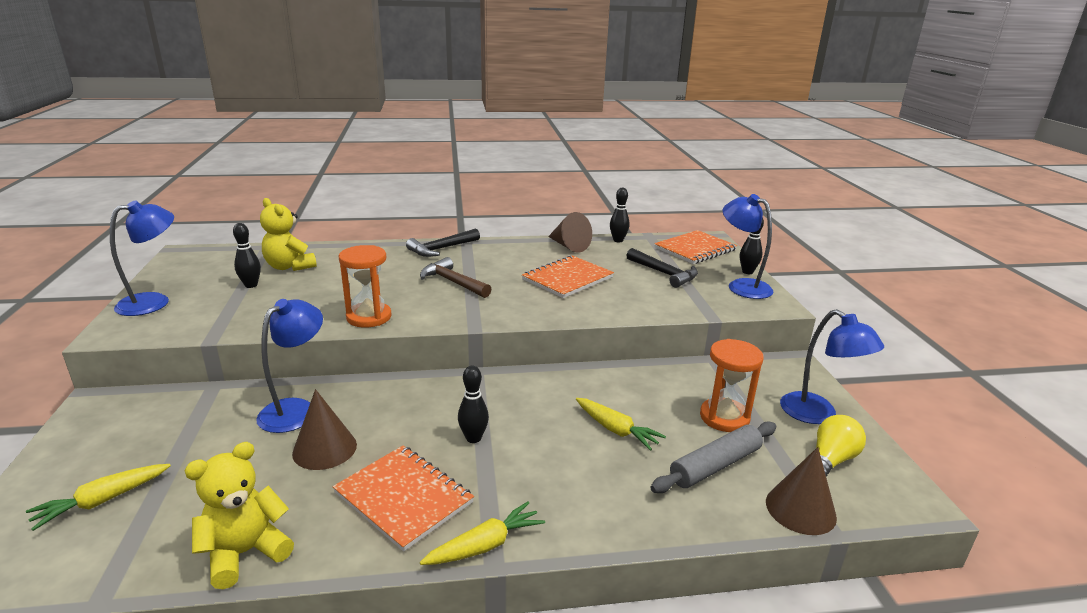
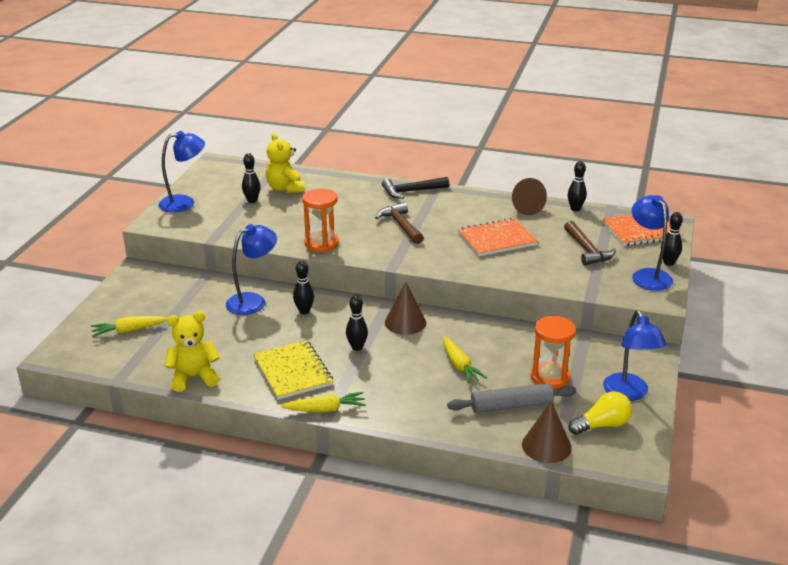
camera: 25 degrees right, 5 degrees up
(324, 449) = (260, 331): brown cone -> brown cone (405, 322)
(375, 407) = (304, 311): none -> black bowling pin
(404, 497) = (293, 371): orange notebook -> yellow notebook
(664, 273) = (587, 250): black hammer -> brown hammer

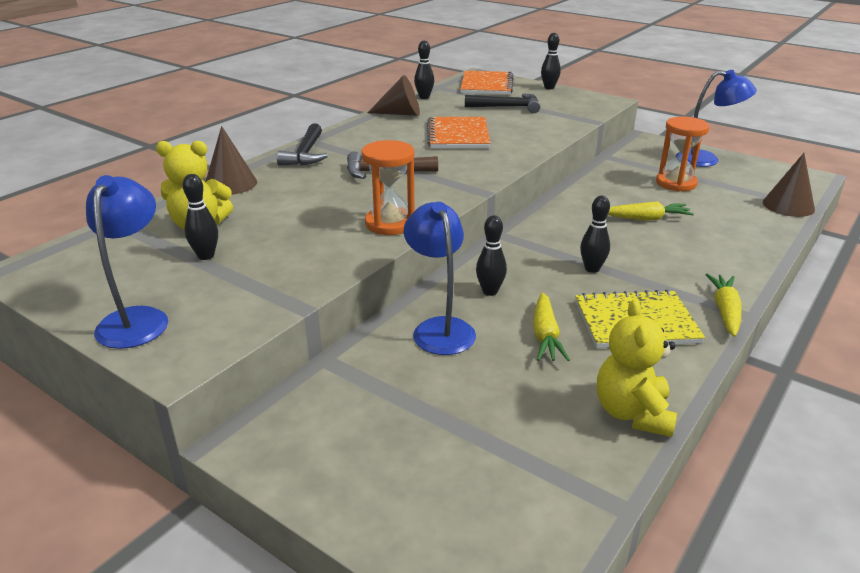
camera: 70 degrees left, 0 degrees up
(128, 331) = (462, 477): yellow carrot -> yellow carrot (545, 336)
(405, 322) = (549, 231): brown cone -> brown cone (230, 184)
(511, 406) = (722, 208): grey rolling pin -> none
(587, 250) = (507, 107): brown hammer -> black hammer
(602, 425) = (754, 178): yellow light bulb -> none
(648, 275) = (566, 97): blue lamp -> none

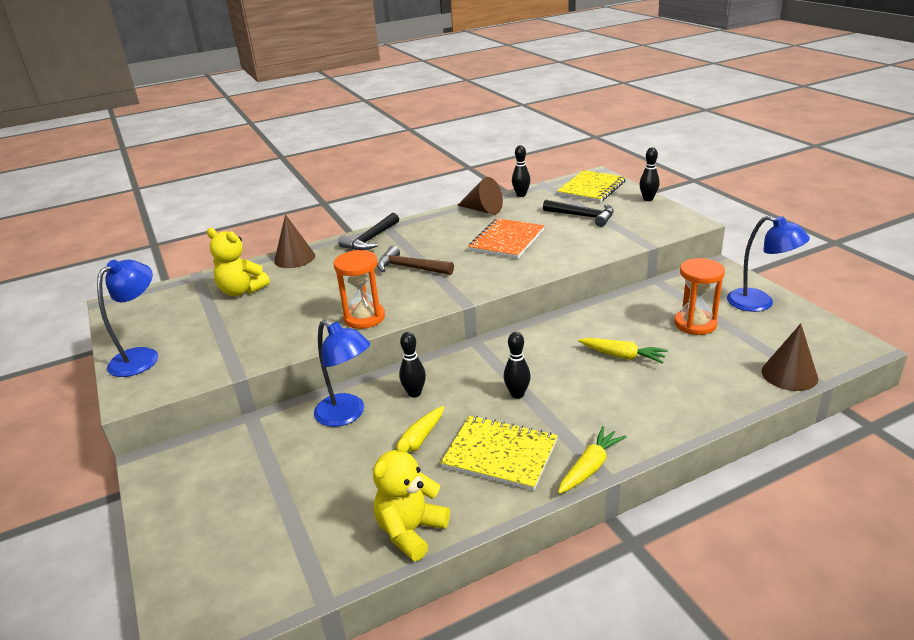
camera: 30 degrees right, 0 degrees up
(206, 256) = (222, 317): black bowling pin -> none
(439, 328) = (347, 415): blue lamp -> blue lamp turned 120 degrees clockwise
(487, 85) = (591, 188): orange notebook -> yellow notebook

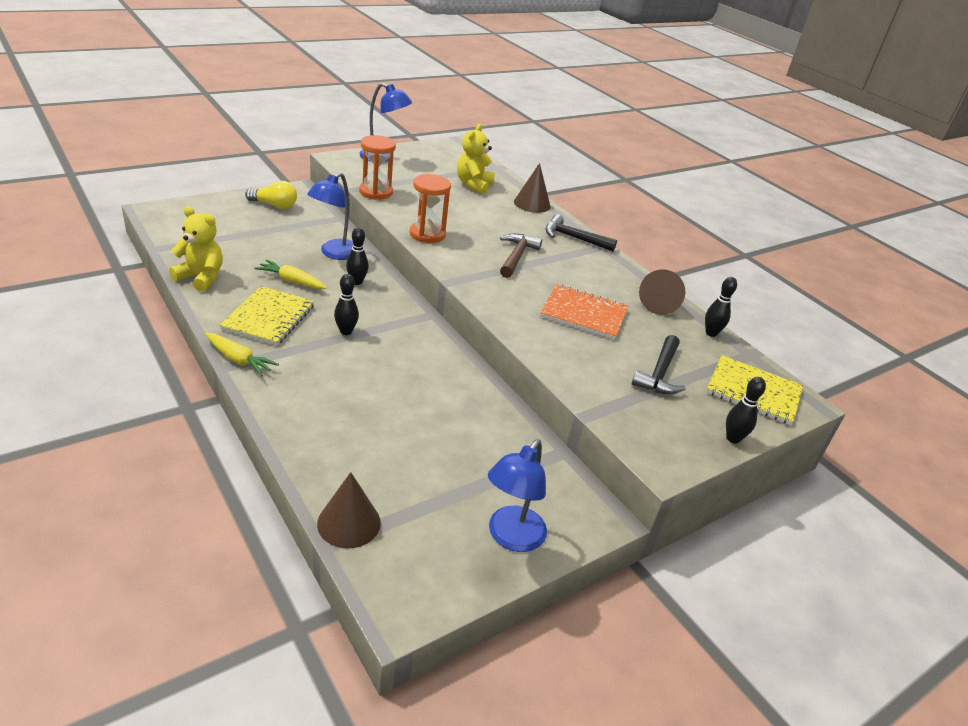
camera: 75 degrees right, 5 degrees up
(199, 484) = (274, 205): none -> yellow light bulb
(623, 356) = (399, 401): yellow carrot -> none
(695, 324) = (460, 466): orange hourglass -> orange hourglass (376, 192)

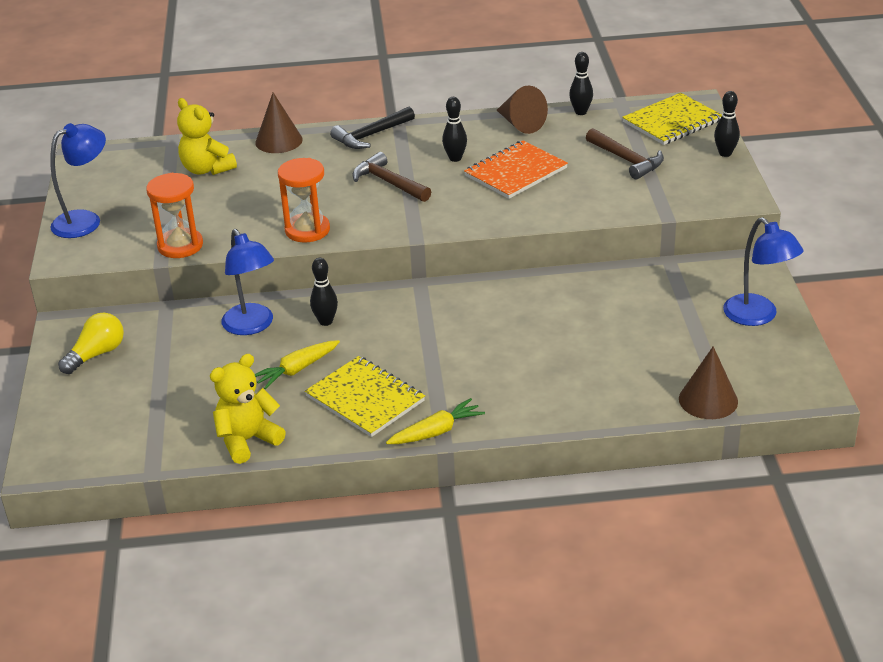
camera: 55 degrees left, 0 degrees up
(346, 331) = (421, 348): black bowling pin -> black bowling pin (455, 158)
(659, 374) = (627, 160): black hammer -> brown hammer

